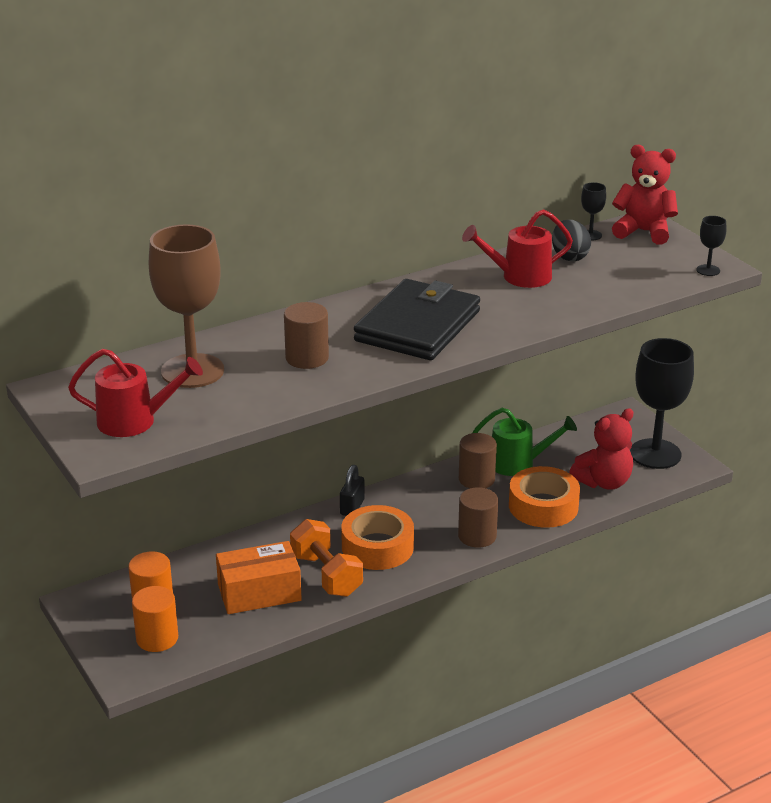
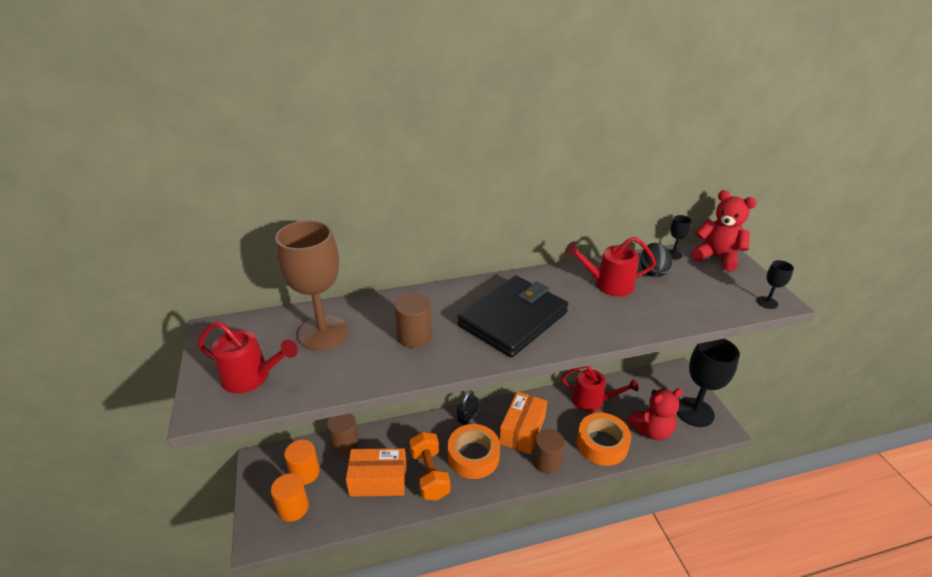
camera: 15 degrees right, 5 degrees up
(433, 510) = (522, 430): none -> orange box
(476, 479) = (560, 409): brown cylinder -> brown cylinder (345, 443)
(518, 463) = (593, 401): green watering can -> red watering can

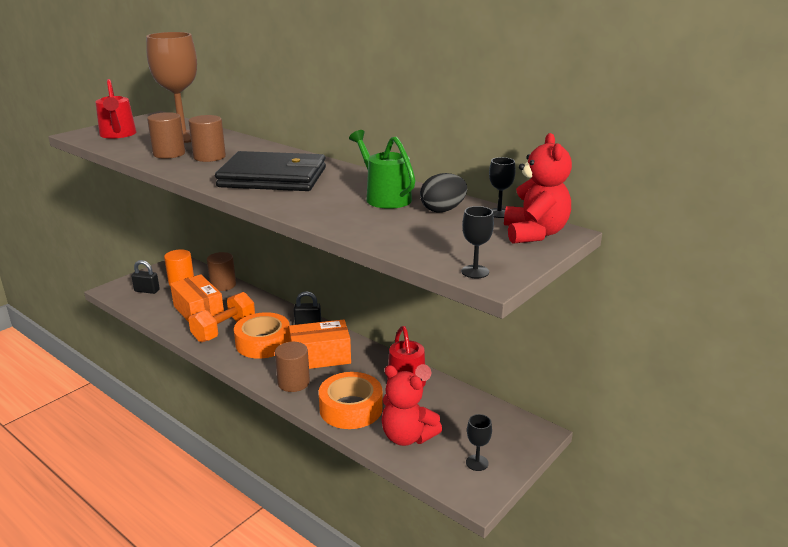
camera: 55 degrees right, 10 degrees down
(293, 508) = (147, 290): orange cylinder -> black padlock
(373, 359) = (169, 154): none -> brown cylinder
(608, 284) = (384, 197): red watering can -> green watering can
(694, 412) = (477, 463): black goblet -> black goblet, size x0.42

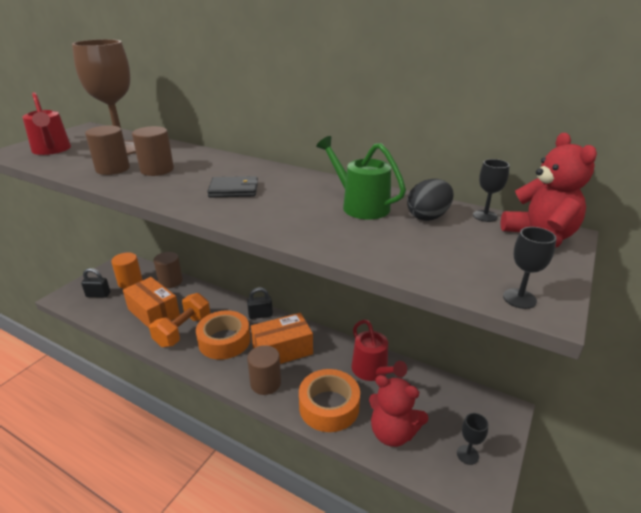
camera: 10 degrees left, 5 degrees up
(273, 177) = (234, 190): black wallet -> black wallet, size x0.47

